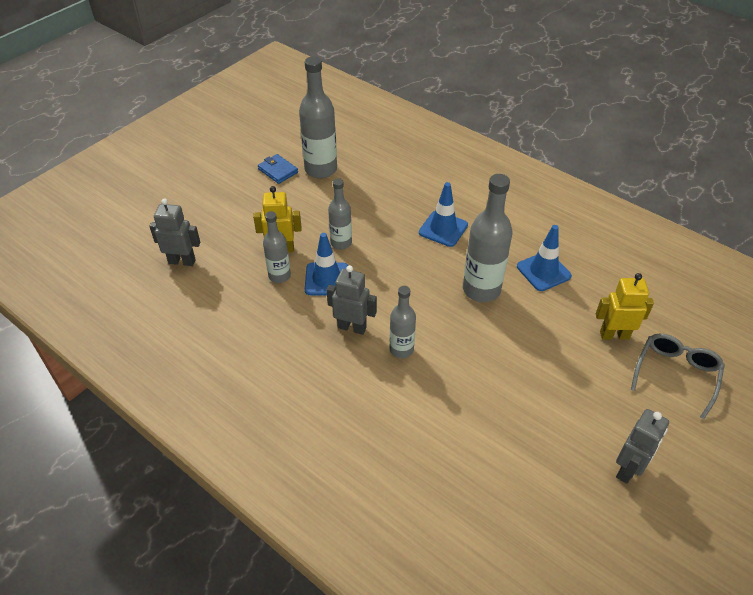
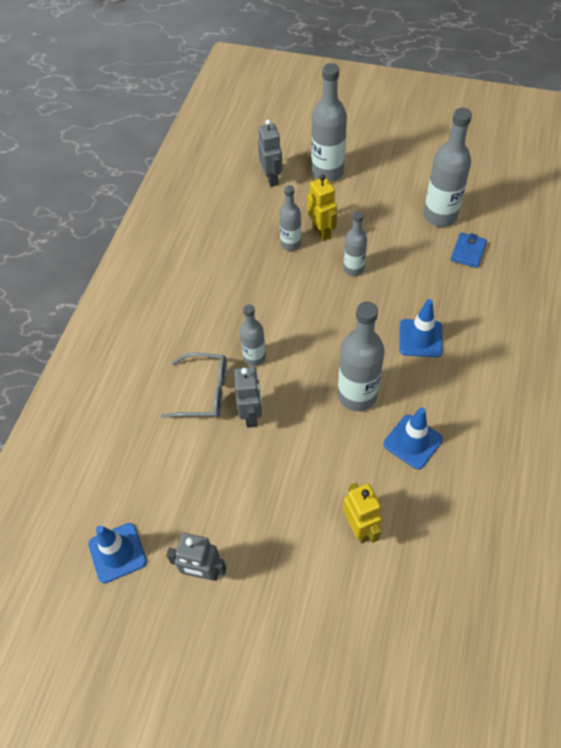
camera: 70 degrees right, 10 degrees up
(210, 219) = (327, 172): none -> grey bottle
(278, 171) = (416, 187): blue wallet -> blue wallet (468, 252)
(326, 279) = (304, 276): blue traffic cone -> blue traffic cone (117, 552)
(352, 327) = (261, 314): grey robot -> grey robot (251, 415)
(676, 374) = (335, 598): grey glasses -> grey glasses (205, 392)

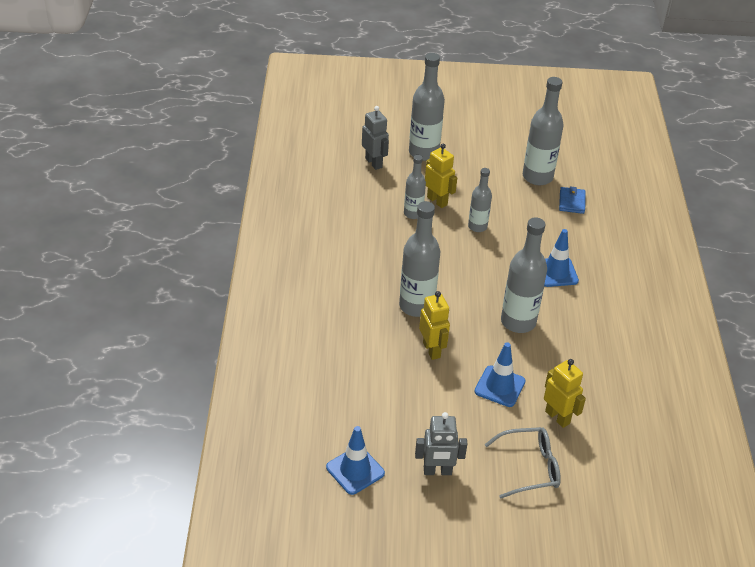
camera: 20 degrees left, 15 degrees down
(205, 392) = (382, 338): grey glasses -> grey glasses (530, 467)
(251, 415) = (432, 350): grey robot -> yellow robot
(254, 357) = (416, 306): grey bottle -> grey bottle, size x1.68
(412, 442) = (578, 349): blue traffic cone -> blue traffic cone (499, 386)

